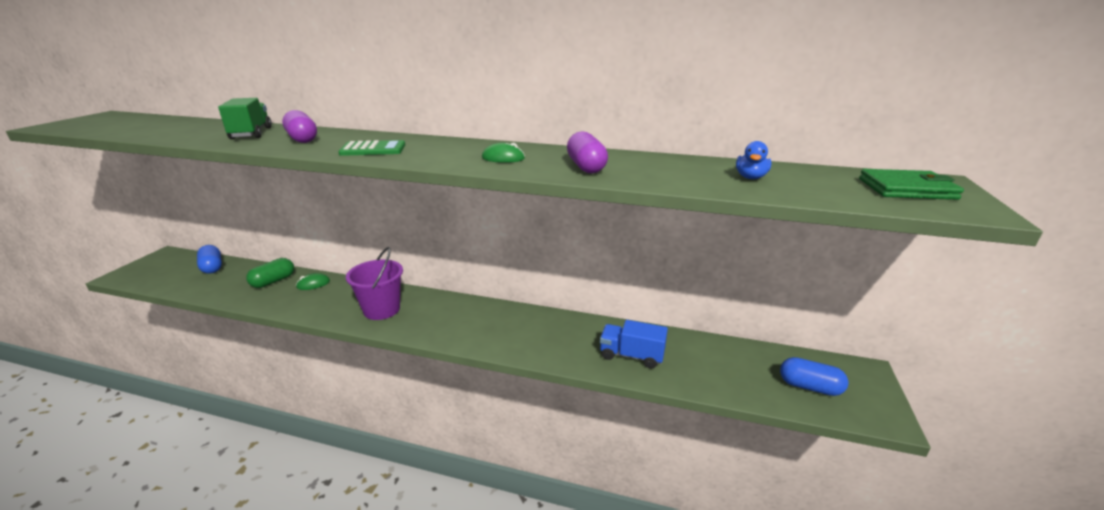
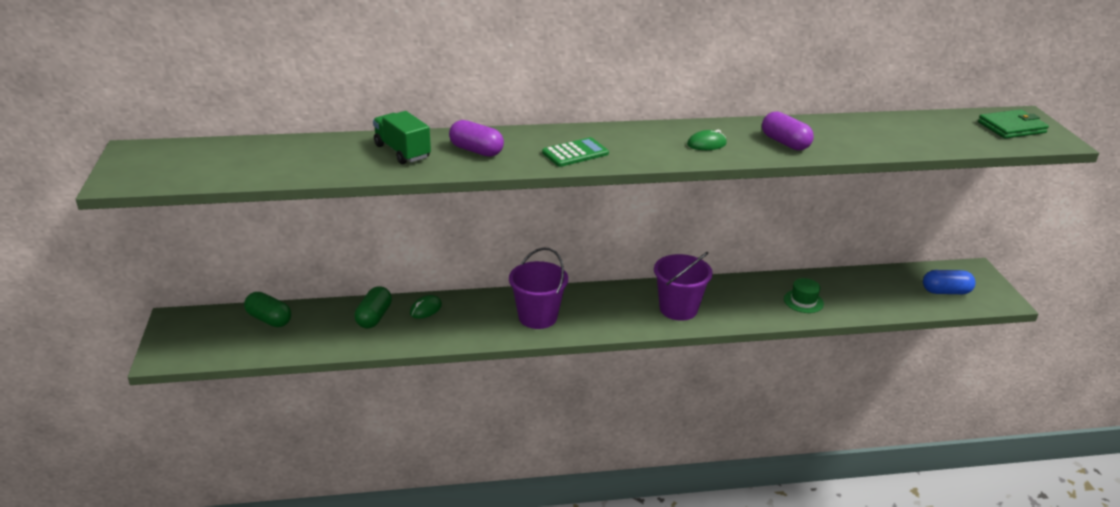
camera: 25 degrees left, 5 degrees up
(212, 267) = (269, 319): blue capsule -> green capsule
(503, 332) = (678, 309): none -> purple bucket
(631, 355) = (803, 301): blue truck -> green hat
(750, 177) = (910, 133): blue duck -> none

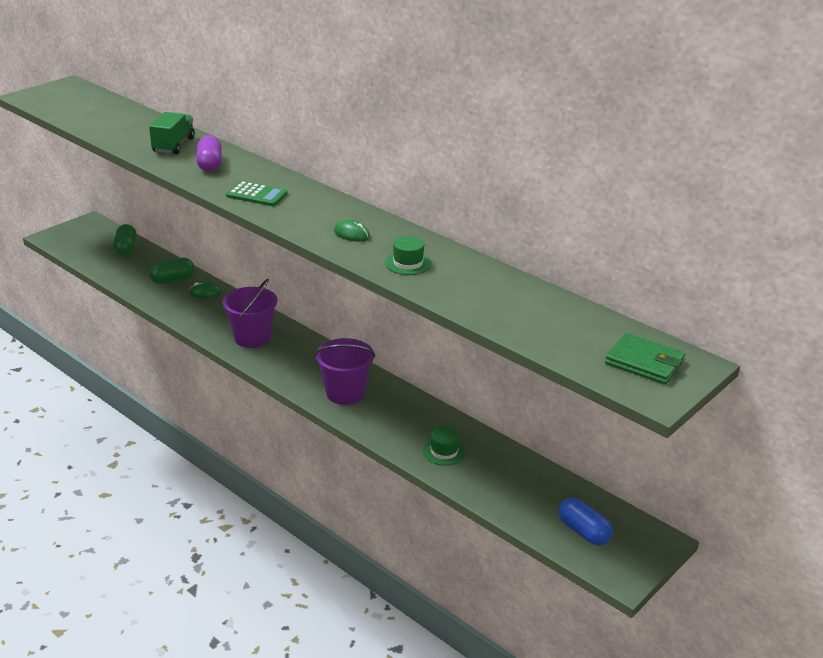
camera: 50 degrees right, 0 degrees up
(785, 143) = (408, 263): purple capsule -> green hat

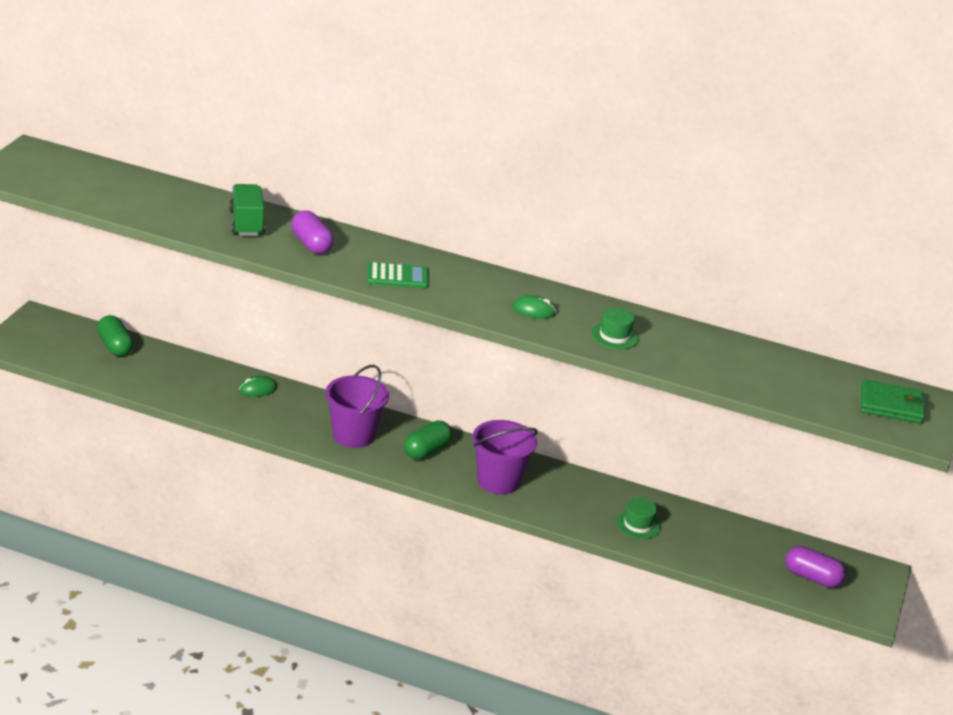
camera: 25 degrees left, 0 degrees up
(172, 279) = (205, 378): green capsule -> green capsule (427, 450)
(583, 532) = (812, 577): blue capsule -> purple capsule

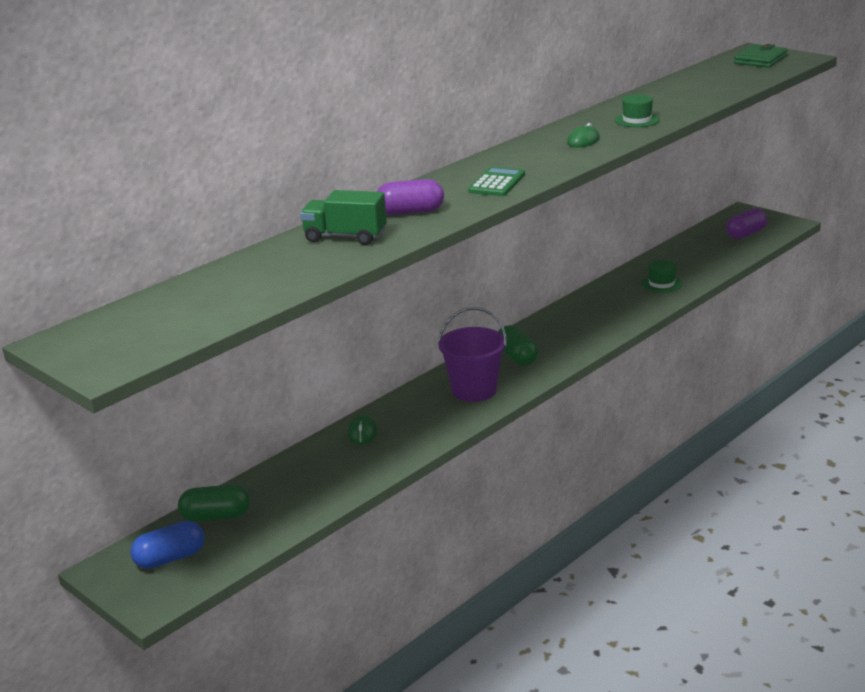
camera: 60 degrees left, 5 degrees down
(58, 339) = (170, 558): none -> blue capsule
(498, 481) = (578, 331): purple bucket -> none

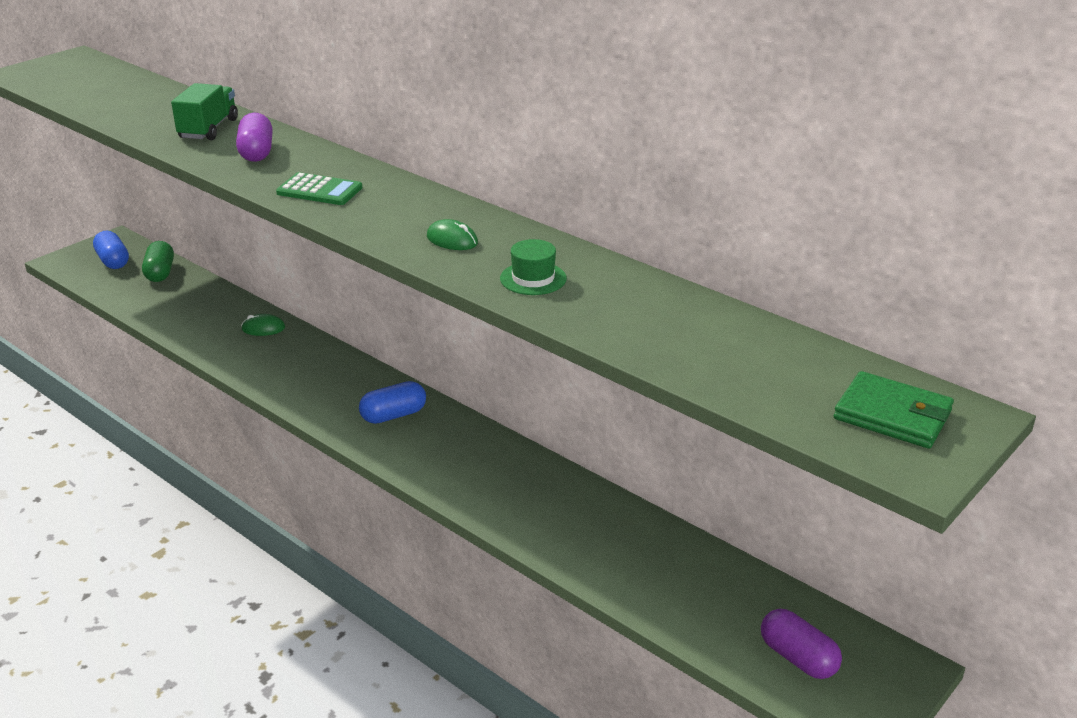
camera: 85 degrees right, 5 degrees up
(474, 390) = (324, 388): purple bucket -> none
(517, 357) = (393, 415): green capsule -> blue capsule
(661, 283) = (591, 542): green hat -> none

